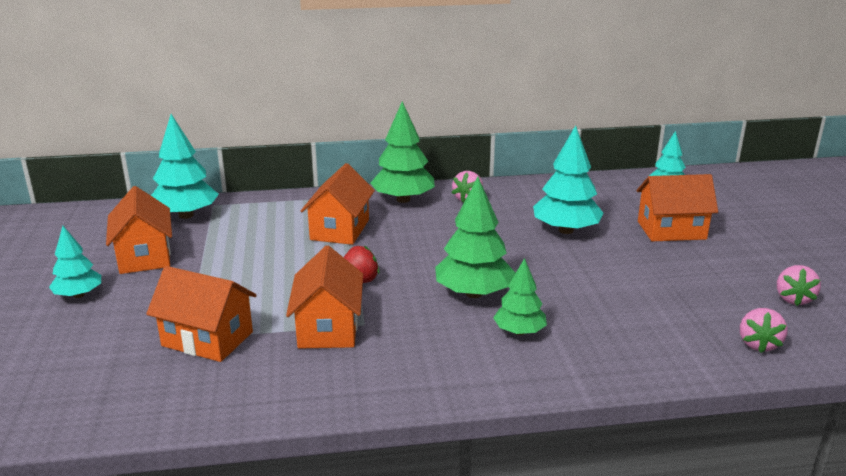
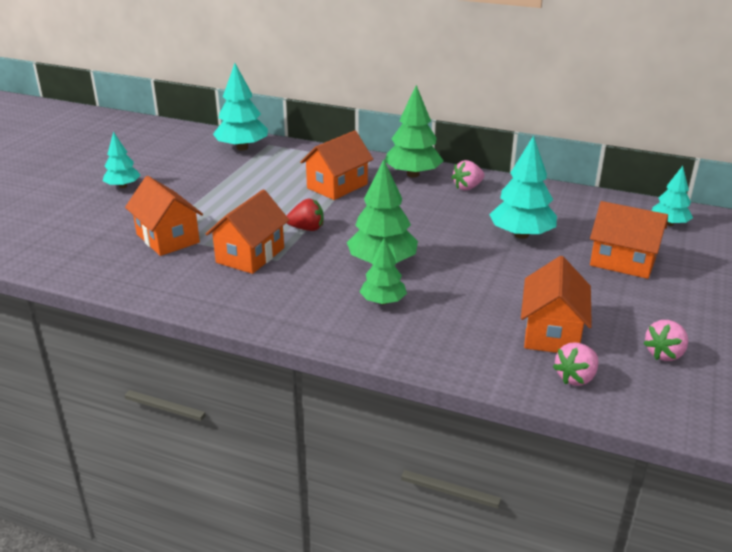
camera: 30 degrees right, 5 degrees up
(144, 256) = (186, 171): orange house -> orange house (551, 332)

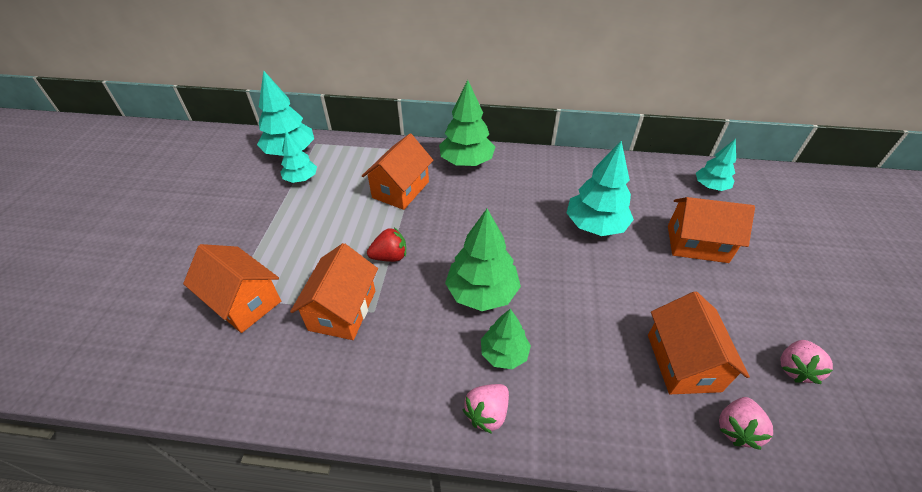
camera: 15 degrees left, 15 degrees up
(123, 186) = (175, 229): turquoise tree -> turquoise tree (301, 179)
(467, 187) = (522, 170): pink strawberry -> pink strawberry (487, 413)

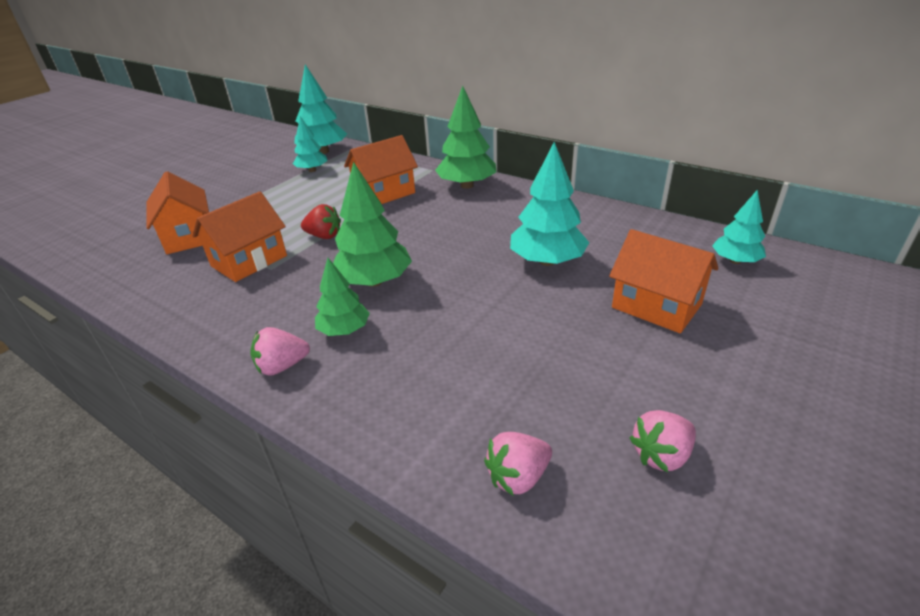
camera: 30 degrees right, 10 degrees down
(683, 362) = (519, 398): orange house -> none

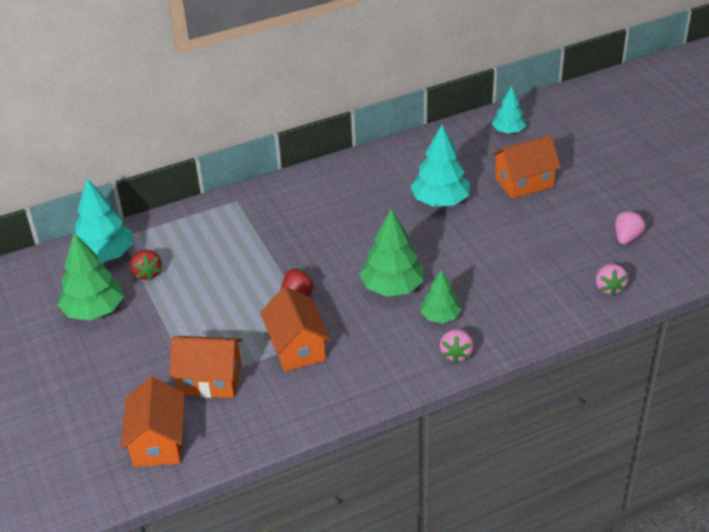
camera: 60 degrees left, 5 degrees up
(312, 170) = (147, 273): turquoise tree -> red strawberry
(384, 193) = (252, 242): orange house -> orange house (158, 442)
(467, 185) = (289, 193): green tree -> green tree (94, 310)
(661, 455) = (627, 238): pink strawberry -> pink strawberry turned 150 degrees counterclockwise

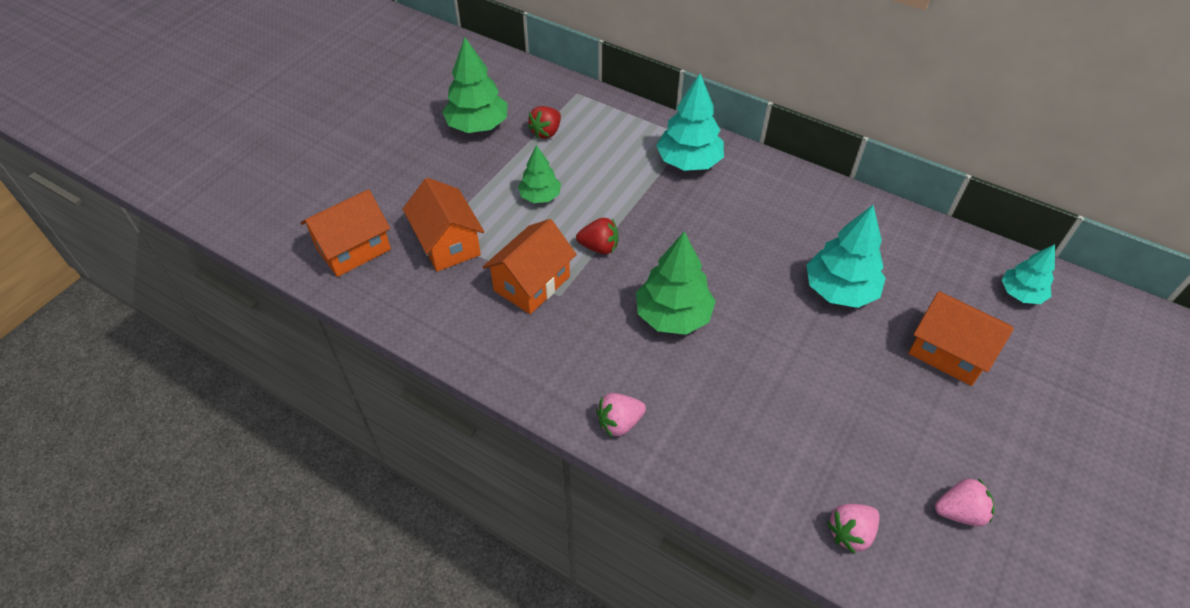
camera: 55 degrees right, 10 degrees up
(105, 255) = (547, 96): turquoise tree -> turquoise tree (689, 162)
(440, 316) = (663, 379): green tree -> green tree (540, 196)

